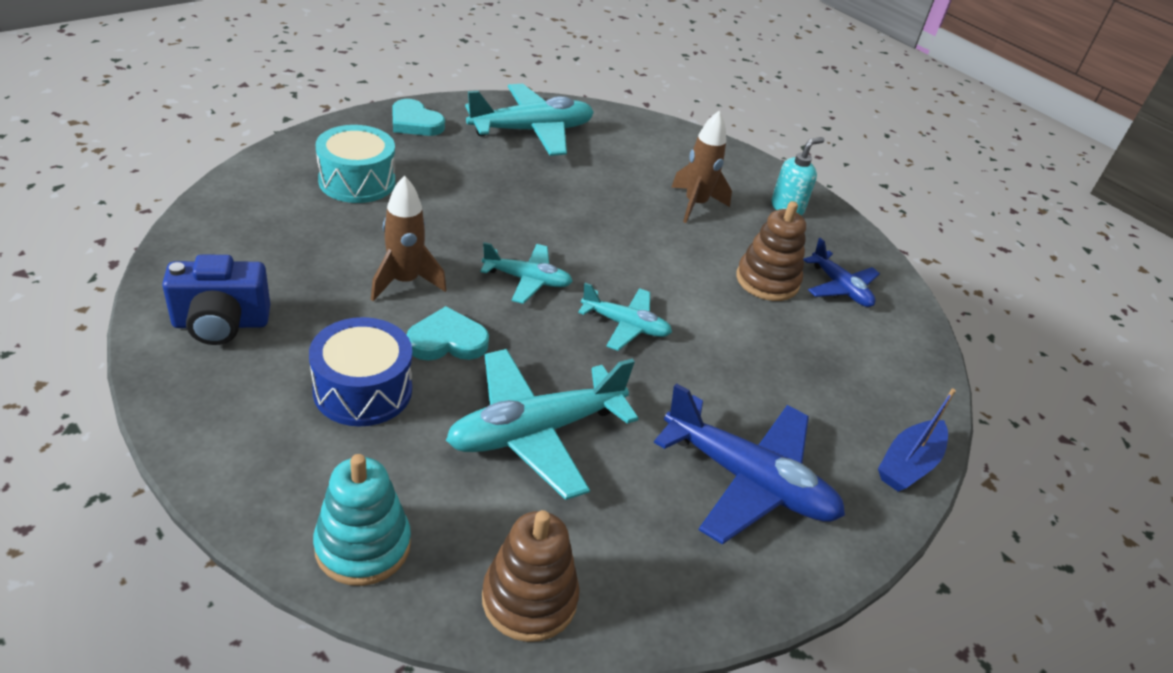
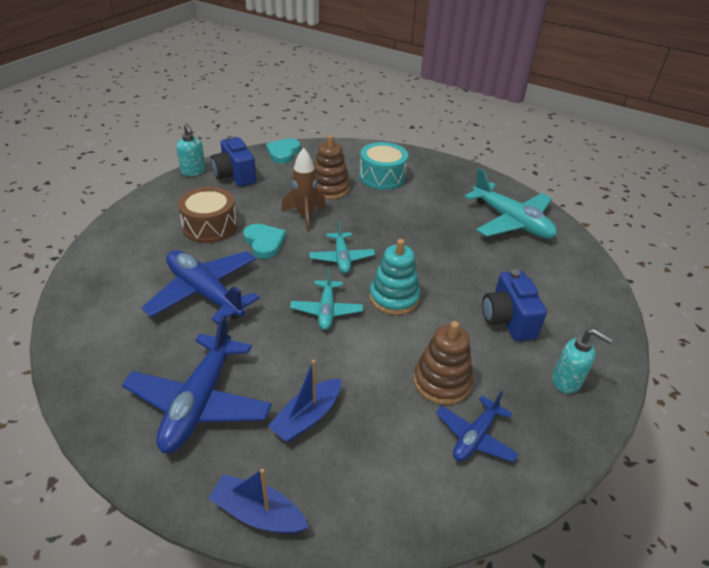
camera: 75 degrees right, 0 degrees up
(157, 372) = (193, 172): none -> turquoise soap dispenser
(363, 390) = (210, 226): blue drum -> brown drum
(363, 546) = (104, 256): turquoise stacking toy -> turquoise stacking toy (394, 298)
(415, 122) = (463, 178): turquoise heart -> turquoise heart (283, 153)
(529, 599) = (79, 319): brown stacking toy -> brown stacking toy (329, 188)
(535, 432) = (205, 293): turquoise plane -> blue plane
(695, 205) = (507, 320): brown rocket -> blue camera
(792, 393) = (307, 417): none -> blue boat

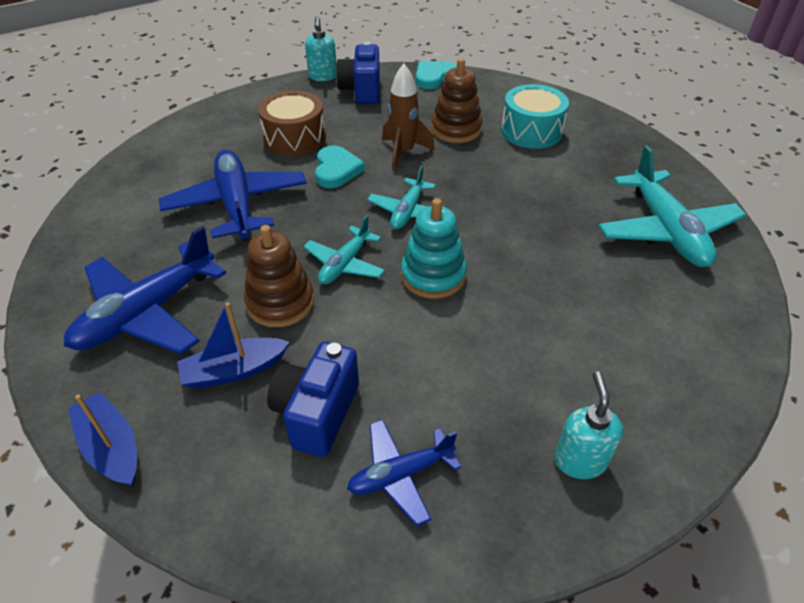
camera: 30 degrees right, 5 degrees up
(442, 381) = (412, 393): brown stacking toy -> brown stacking toy (280, 302)
(507, 320) = (558, 352): blue camera -> blue camera (317, 413)
(567, 381) = (580, 460): turquoise soap dispenser -> turquoise soap dispenser turned 150 degrees counterclockwise

